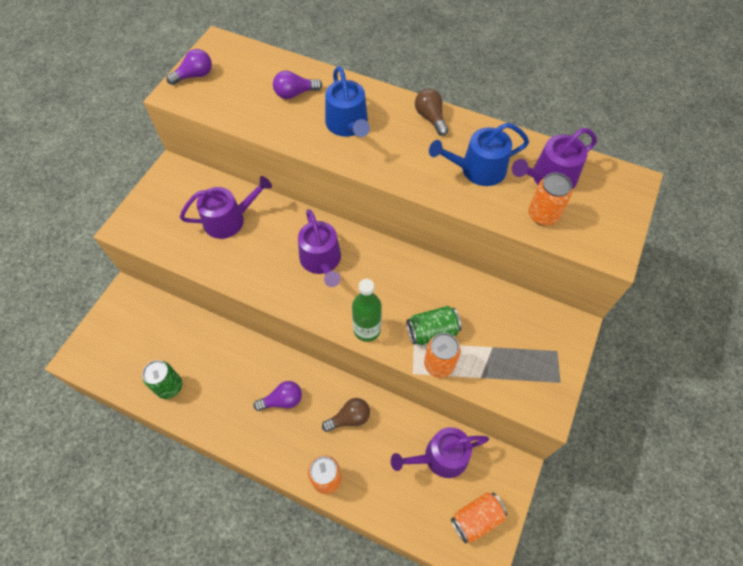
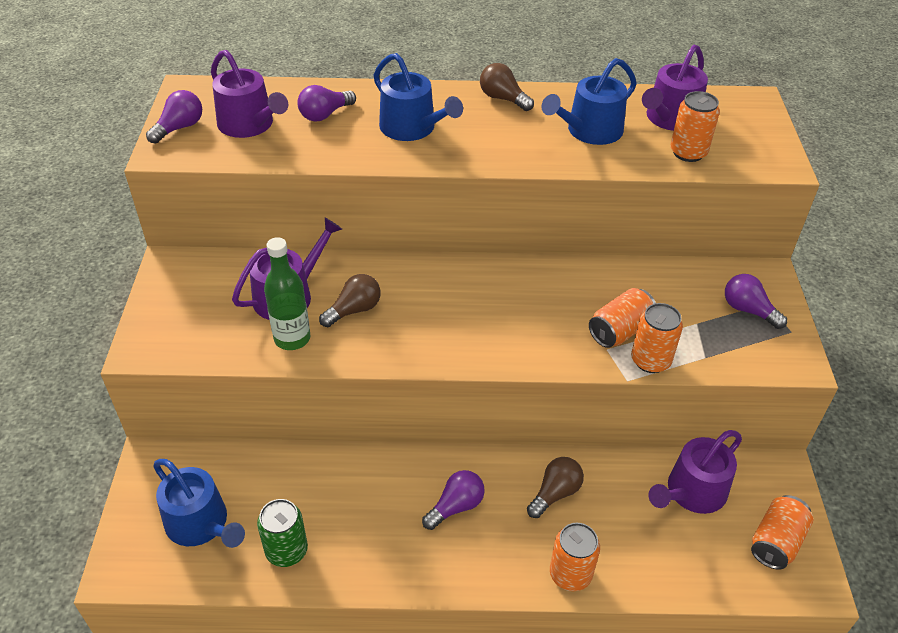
camera: 25 degrees left, 15 degrees down
(132, 348) = (201, 524): none -> blue watering can
(263, 246) = (354, 310): none -> brown light bulb
(322, 261) = (439, 302): purple watering can -> purple watering can (249, 125)
(367, 330) = (543, 355): green bottle -> green bottle (292, 338)
(432, 331) = (620, 330): green can -> orange can
(538, 351) = (748, 310): none -> purple light bulb

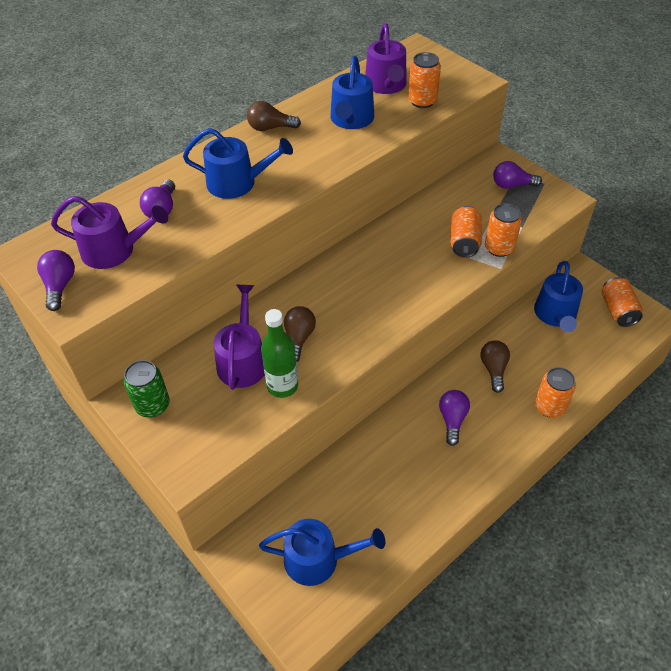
camera: 40 degrees left, 5 degrees up
(286, 551) = (390, 527): green can -> green can (152, 405)
(692, 492) = (555, 315): purple watering can -> blue watering can

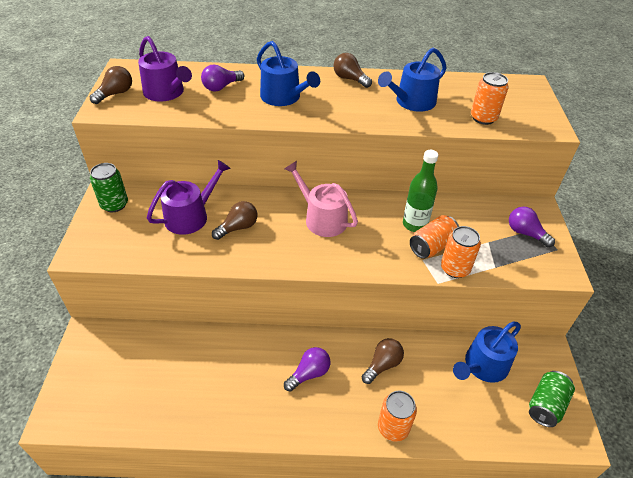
camera: 40 degrees right, 5 degrees down
(60, 286) = (115, 94): purple light bulb -> brown light bulb
(282, 386) = (191, 247): green bottle -> green bottle (415, 224)
(318, 559) = (119, 383): blue watering can -> none
(356, 279) = (322, 218): none -> pink watering can
(386, 85) = (469, 95): purple watering can -> none
(617, 310) = (546, 405): orange can -> green can

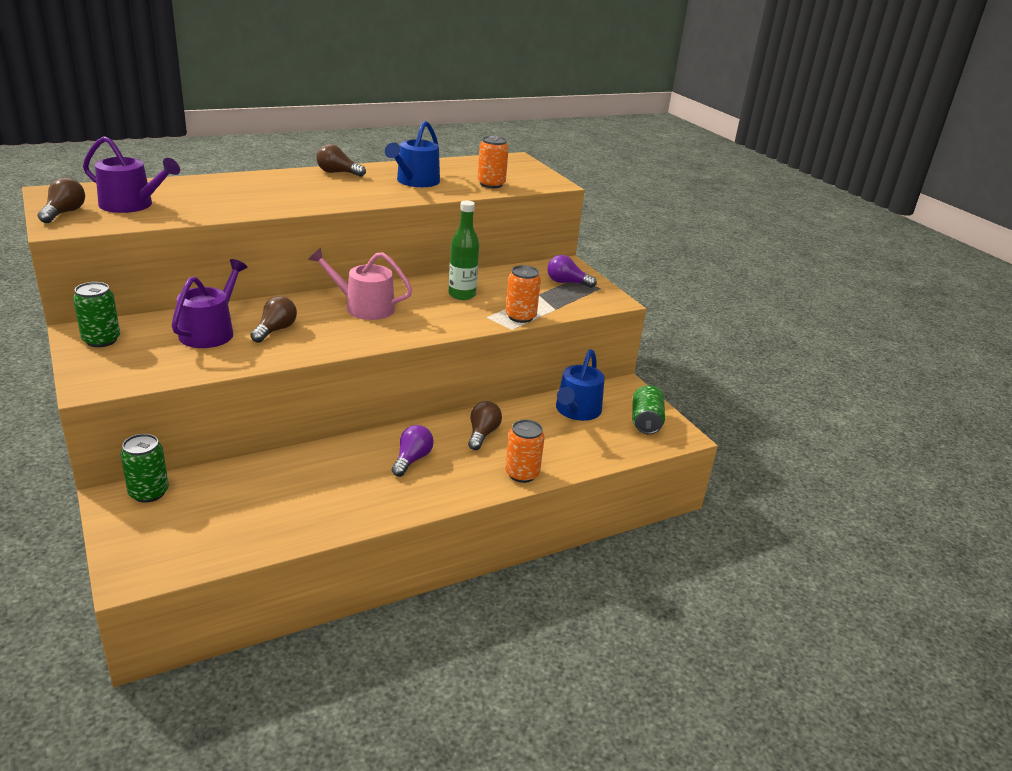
camera: 30 degrees left, 15 degrees down
(110, 337) = (149, 492): none -> green can
(221, 87) = (196, 193): purple light bulb -> none
(284, 97) = (277, 193): blue watering can -> none
(432, 246) = (489, 306): orange can -> none

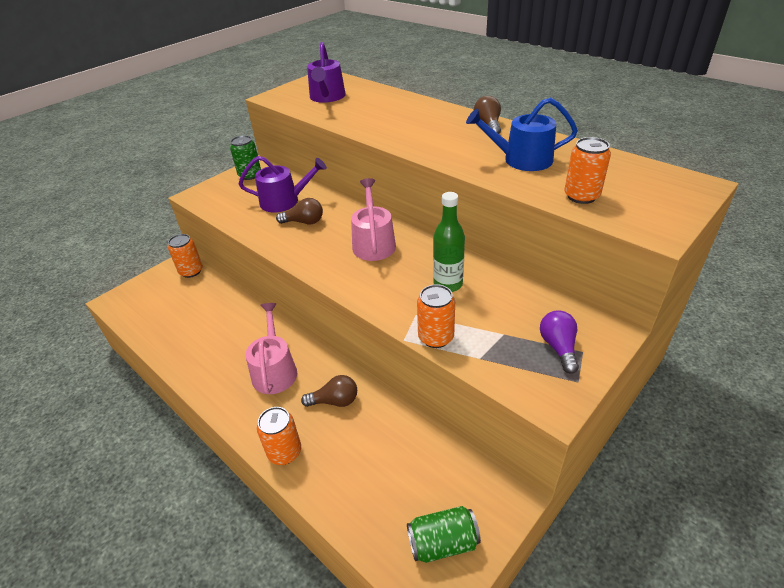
camera: 75 degrees right, 10 degrees up
(64, 213) = (294, 89): brown light bulb -> none
(149, 492) = (191, 271): green can -> orange can
(412, 459) = (274, 370): purple light bulb -> pink watering can
(576, 411) = (421, 463): blue watering can -> none

